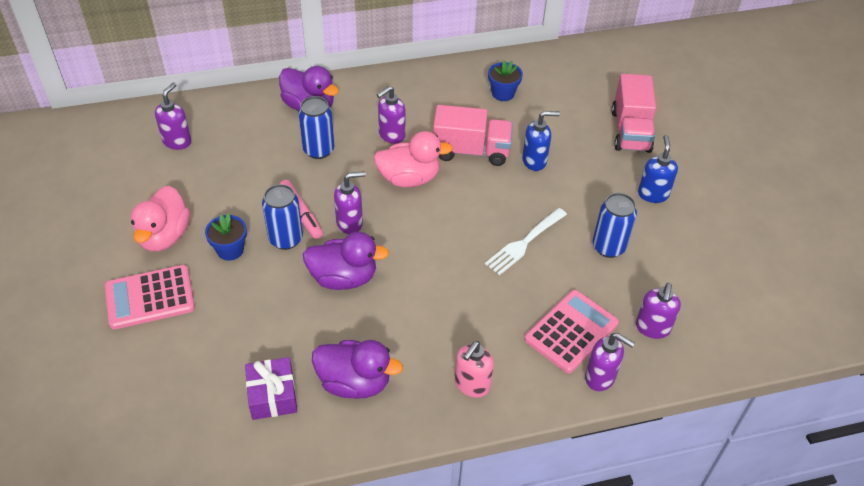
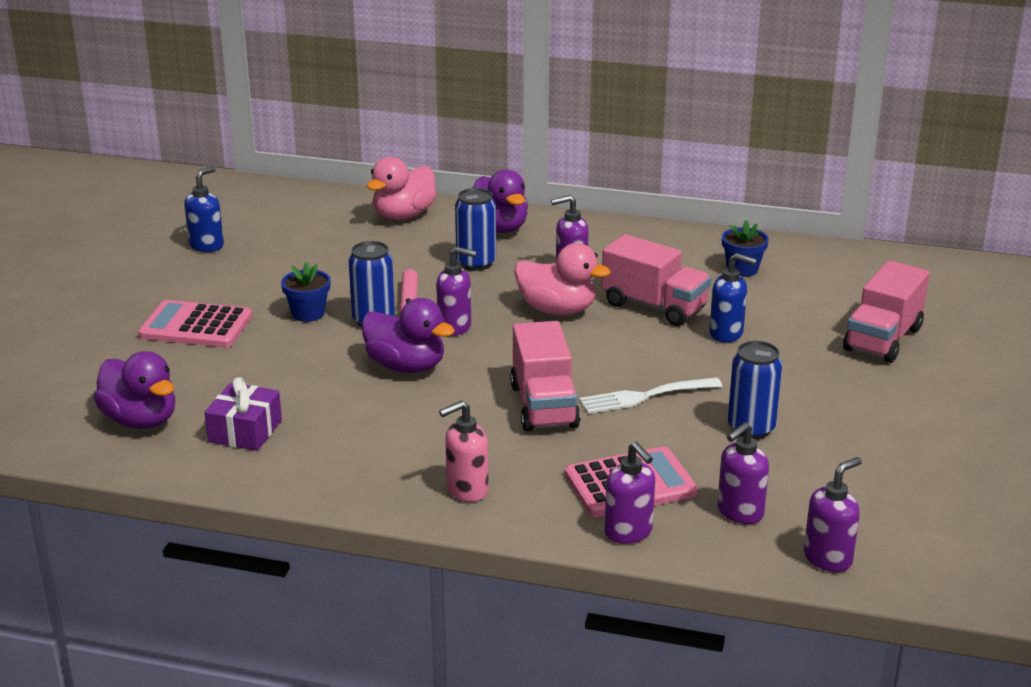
camera: 30 degrees right, 20 degrees down
(164, 236) = (253, 286): pink duck -> pink duck (403, 215)
(177, 141) = (333, 222): purple soap dispenser -> purple soap dispenser (828, 558)
(354, 382) = (339, 448): purple duck -> purple duck (141, 420)
(466, 279) = (544, 406): none -> pink truck
(653, 194) = (858, 400): blue soap dispenser -> blue soap dispenser (207, 245)

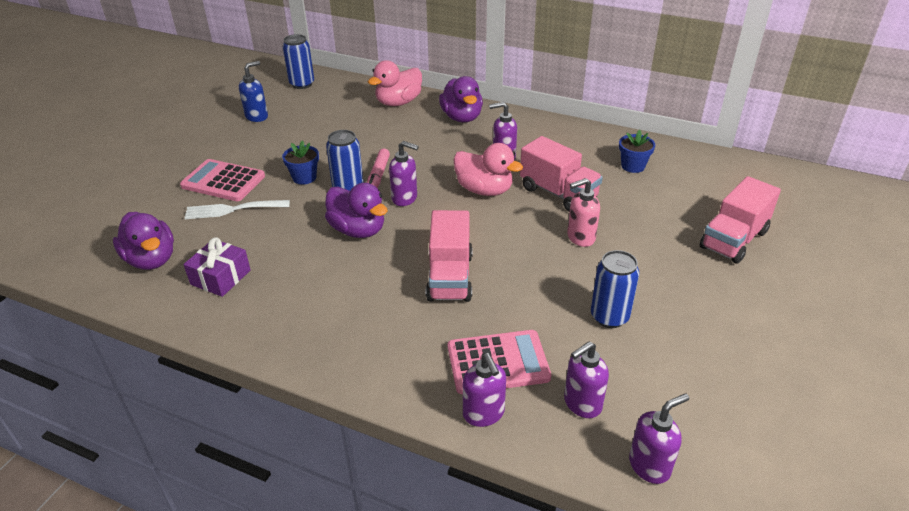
camera: 10 degrees right, 10 degrees up
(466, 490) = (365, 353): pink soap dispenser -> pink soap dispenser (580, 237)
(476, 263) = (437, 145): blue can -> blue can (302, 84)
(645, 396) = (531, 276): white fork -> white fork (233, 209)
(726, 333) = (609, 223): blue soap dispenser -> none

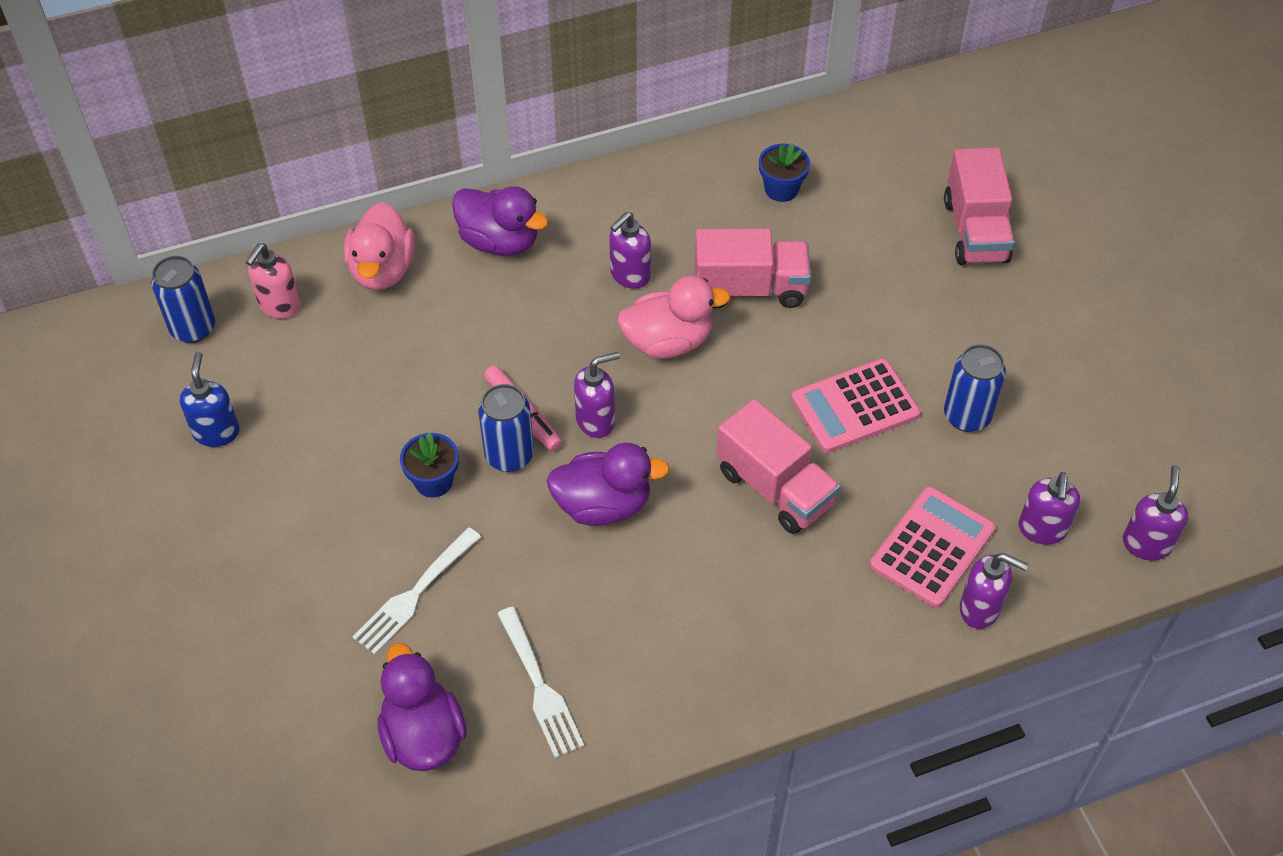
camera: 45 degrees left, 15 degrees up
(151, 259) = (423, 735): purple duck -> purple duck turned 120 degrees counterclockwise
(220, 277) = (540, 687): purple gift -> white fork
(223, 181) = (336, 566): pink calculator -> pink calculator (855, 406)
(580, 237) = (839, 336): pink soap dispenser -> pink soap dispenser (279, 306)

